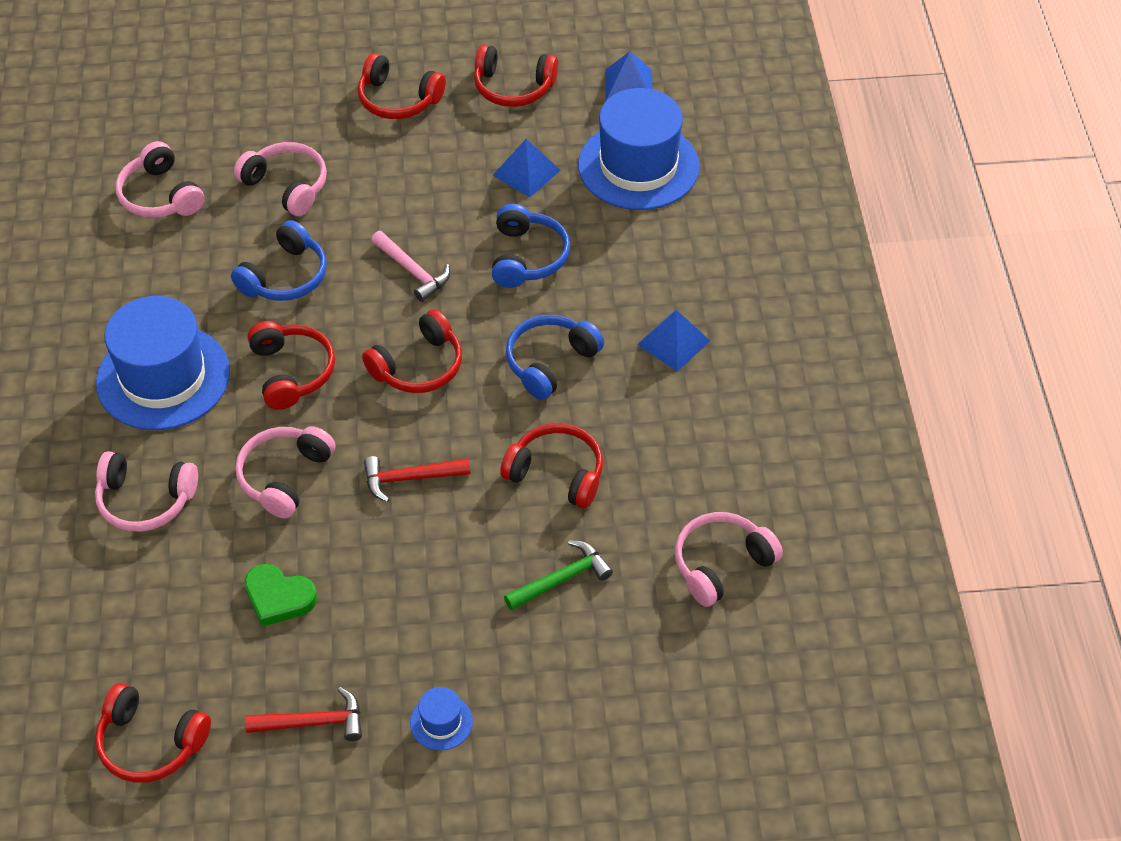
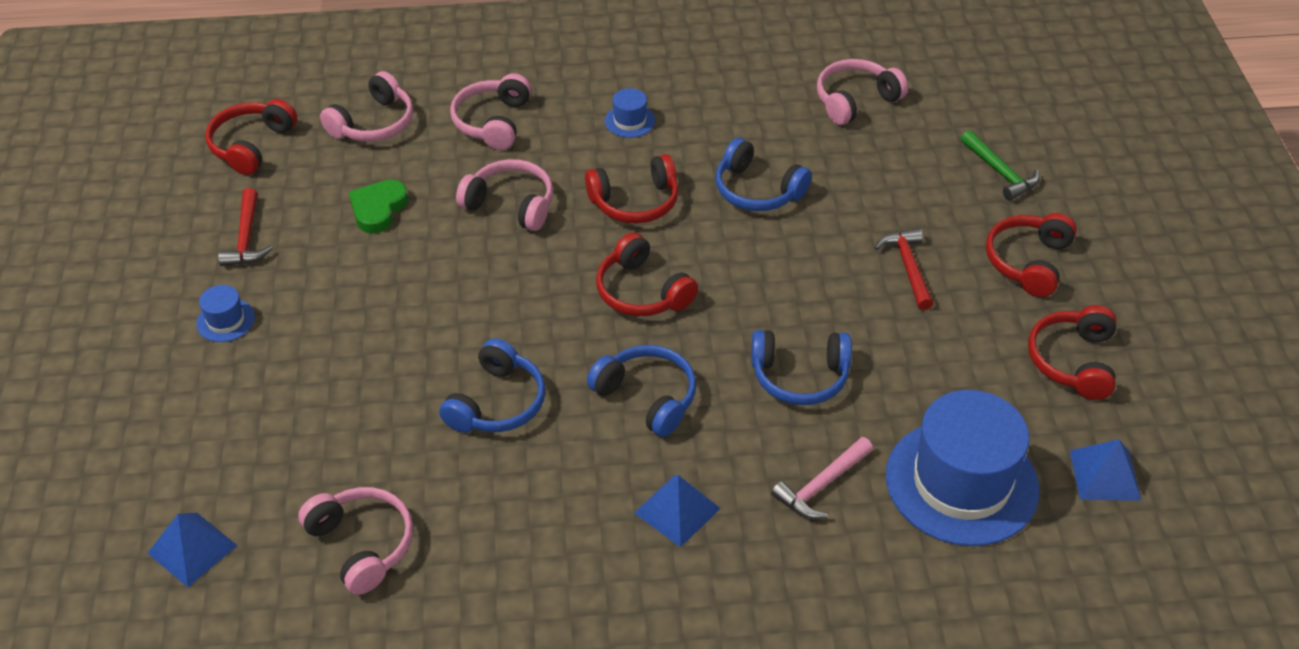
camera: 90 degrees right, 5 degrees down
(163, 377) = (630, 121): blue hat -> blue hat, size x0.42
(287, 186) = (881, 184): pink headphones -> pink headphones (374, 123)
(409, 478) = (501, 290): red hammer -> red hammer (908, 267)
(413, 271) = (771, 283): pink hammer -> pink hammer (821, 486)
(526, 172) = (932, 375): blue pyramid -> blue pyramid (192, 549)
(557, 473) = (497, 403): red headphones -> blue headphones
(562, 579) = (366, 407): green hammer -> green hammer (1000, 173)

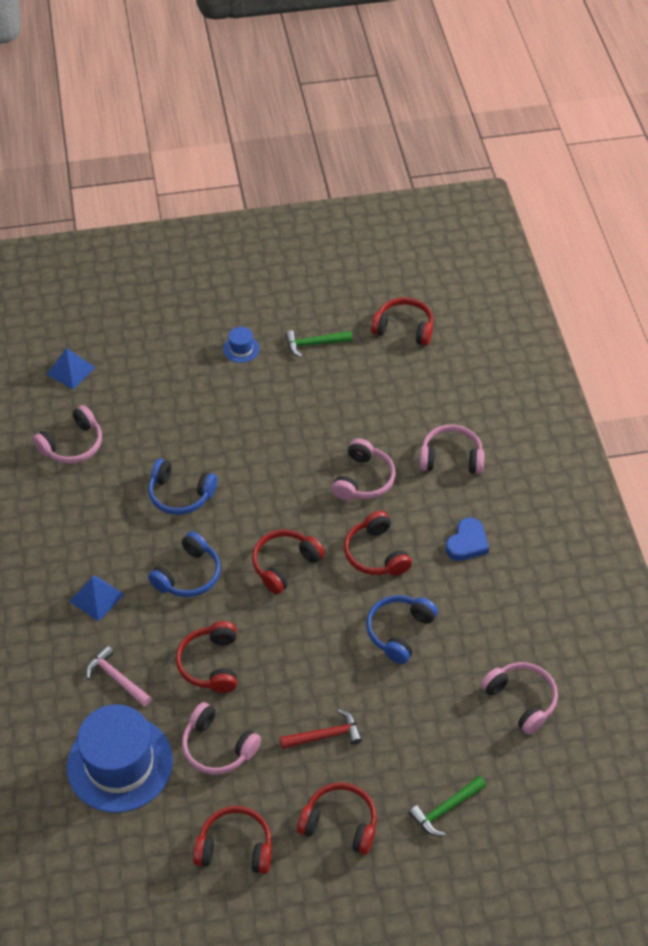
camera: 85 degrees right, 5 degrees up
(246, 238) = (314, 344): red hammer -> green hammer
(374, 123) = (437, 389): pink headphones -> pink headphones (218, 747)
(378, 209) = (350, 406): green heart -> none
(630, 121) = (467, 543): blue hat -> blue heart
(799, 376) = (211, 664): blue headphones -> red headphones
(1105, 475) = (127, 858): blue pyramid -> none

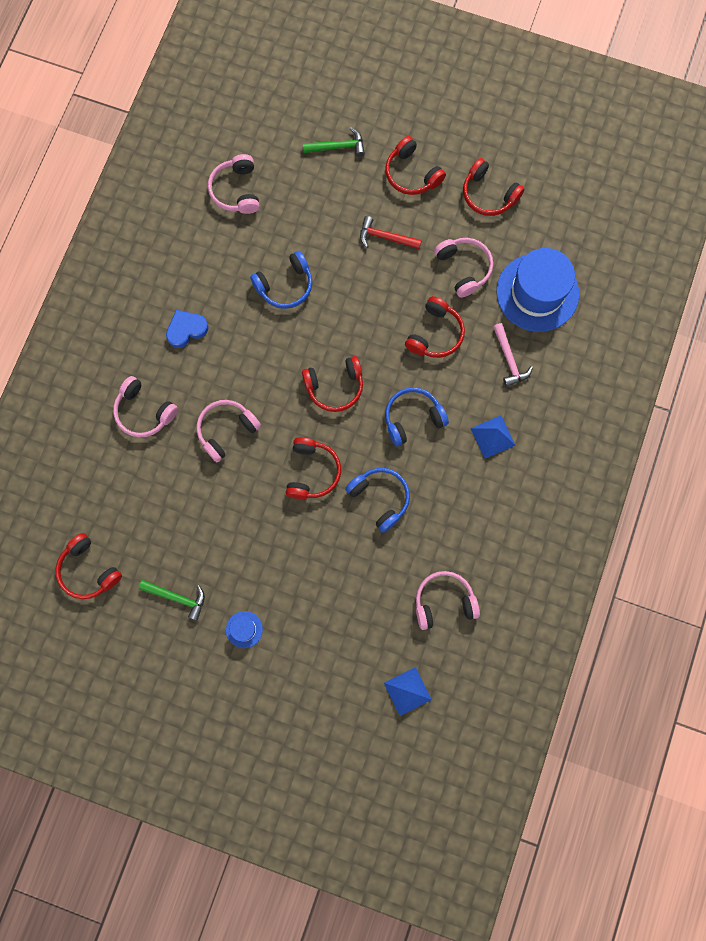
camera: 150 degrees left, 25 degrees up
(376, 553) = (260, 358): red headphones -> red headphones (312, 472)

